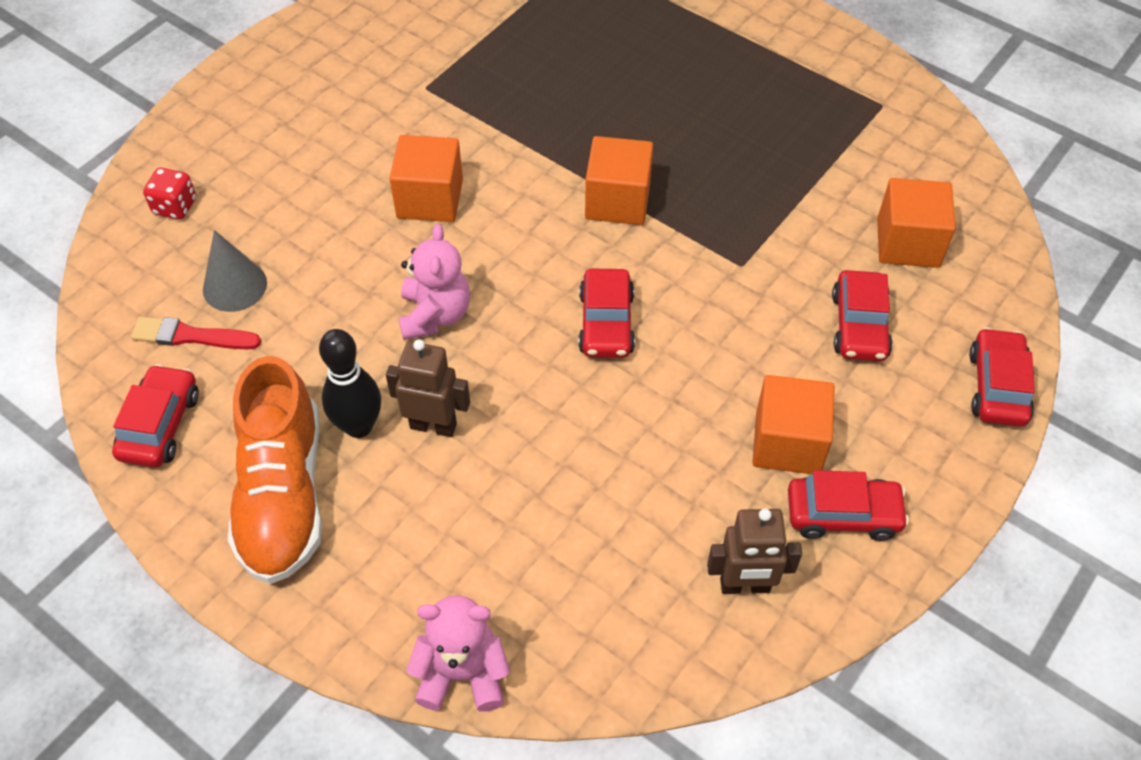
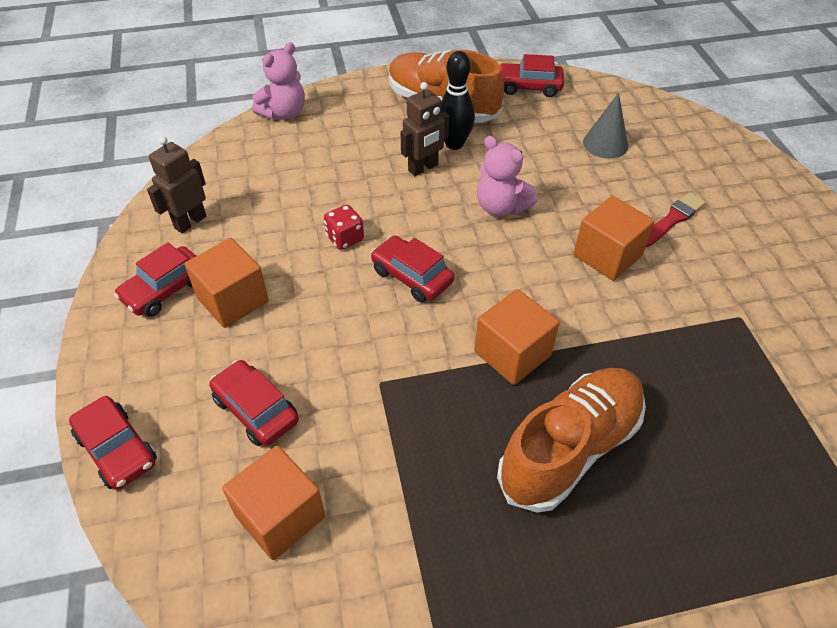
camera: 130 degrees right, 5 degrees down
(160, 425) = (529, 87): red car -> red car turned 135 degrees clockwise
(175, 206) = (698, 148): red dice -> red dice (345, 238)
(191, 336) = (581, 116): red brush -> red brush (671, 220)
(668, 124) = (570, 448): none -> orange shoe

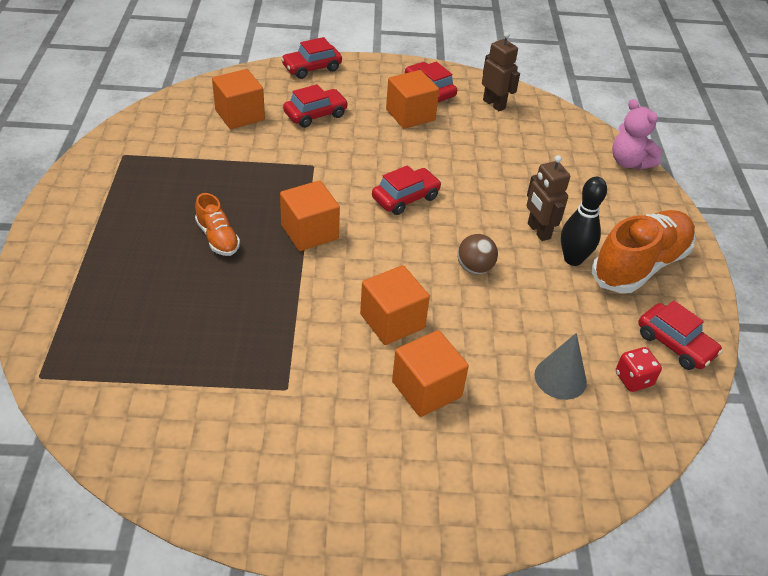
camera: 100 degrees right, 5 degrees down
(345, 238) = (457, 172): red dice -> red dice (633, 379)
(501, 207) = (474, 268): pink teddy bear -> brown ball
(529, 87) = (675, 344): red car -> red car turned 120 degrees clockwise
(570, 448) = (218, 238): orange shoe -> orange shoe, size x0.52
(671, 220) = (426, 389): red brush -> orange cube

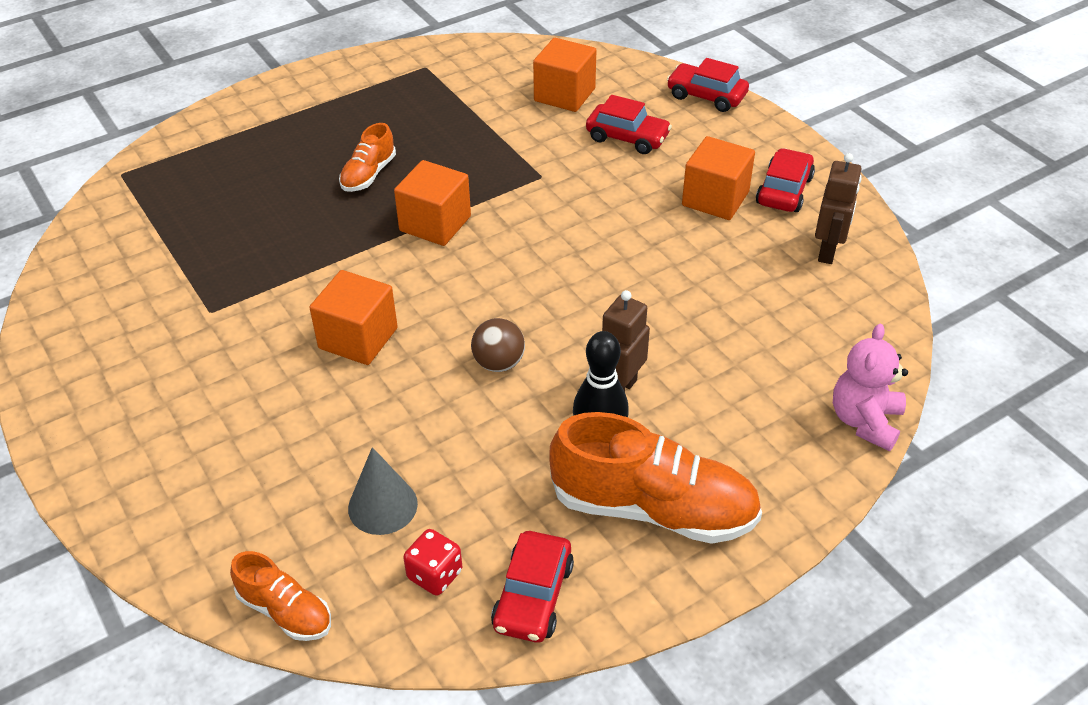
camera: 60 degrees right, 0 degrees up
(405, 198) = (561, 261): red car -> none
(426, 389) = (282, 405): orange cube -> none
(621, 466) = (285, 611): none -> orange shoe

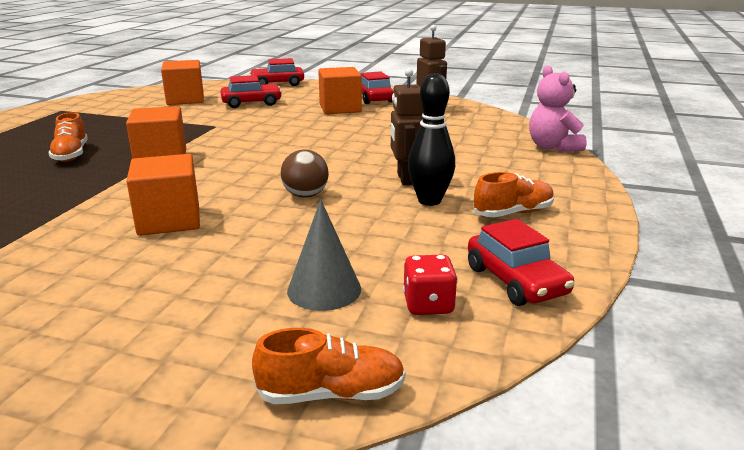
camera: 40 degrees left, 20 degrees down
(653, 508) = (513, 213): orange shoe -> orange shoe, size x0.52

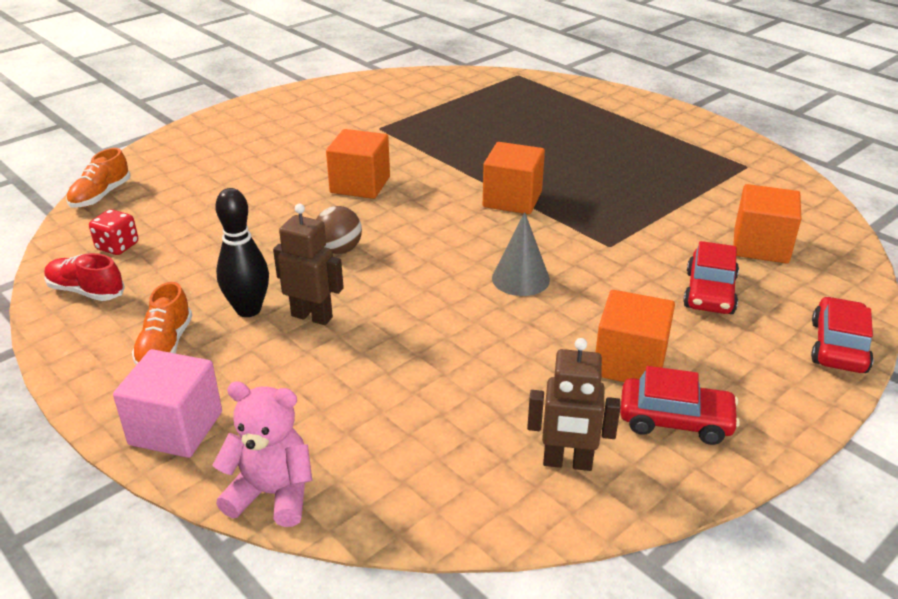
camera: 120 degrees right, 10 degrees up
(71, 154) = (565, 161): orange shoe -> none
(324, 289) = (186, 218): grey cone -> grey cone (520, 279)
(516, 281) = (86, 291): red car -> red shoe
(564, 181) = (176, 428): none -> pink cube

